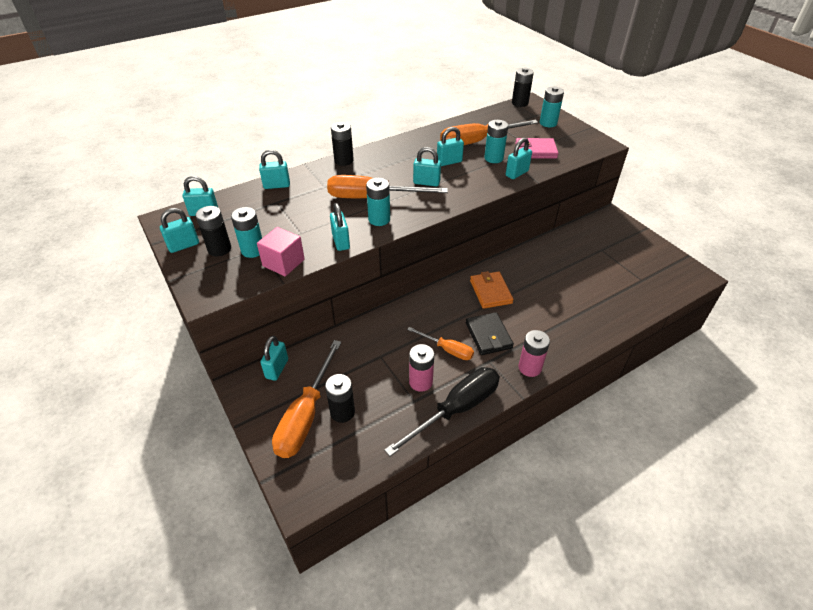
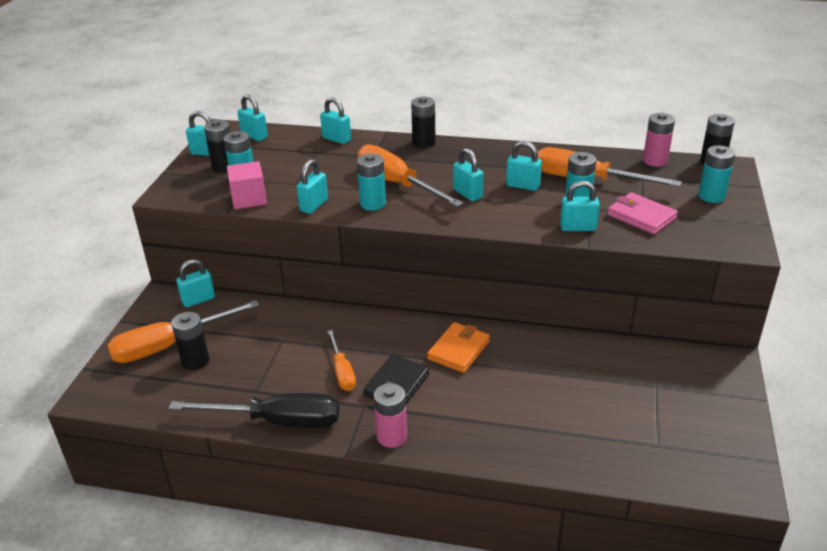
camera: 45 degrees right, 10 degrees down
(420, 382) = (282, 381): pink battery -> pink battery (655, 161)

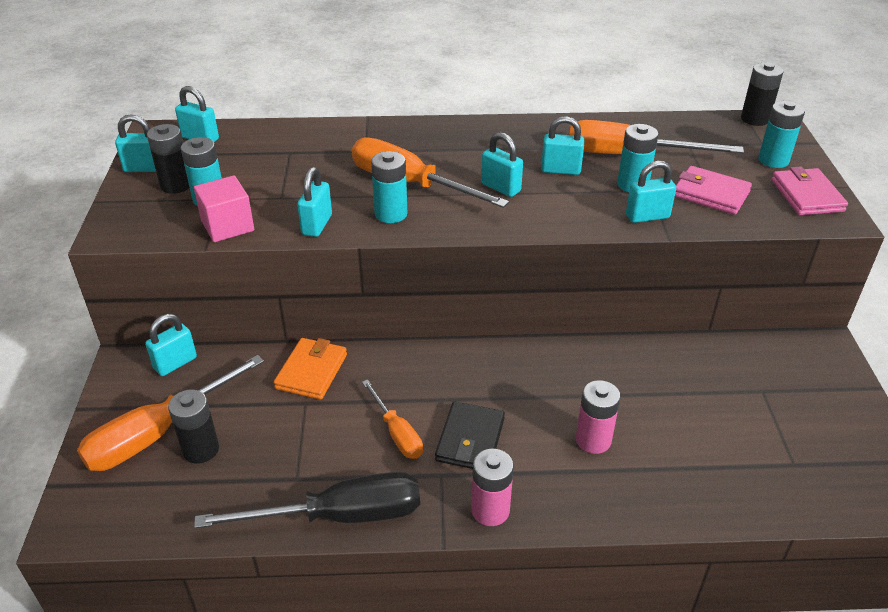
camera: 15 degrees left, 5 degrees up
(336, 139) = (309, 132): turquoise padlock -> none
(424, 142) = (419, 127): black battery -> none
(459, 350) = (527, 382): orange wallet -> orange wallet (312, 371)
(655, 161) = (693, 123): pink battery -> pink battery (593, 440)
(726, 227) = (807, 195): none -> pink wallet

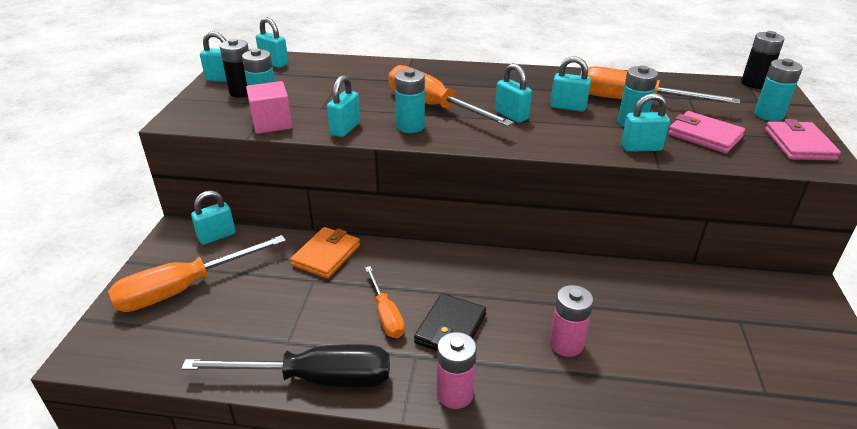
camera: 10 degrees right, 5 degrees down
(201, 449) = (214, 306): black battery -> none

